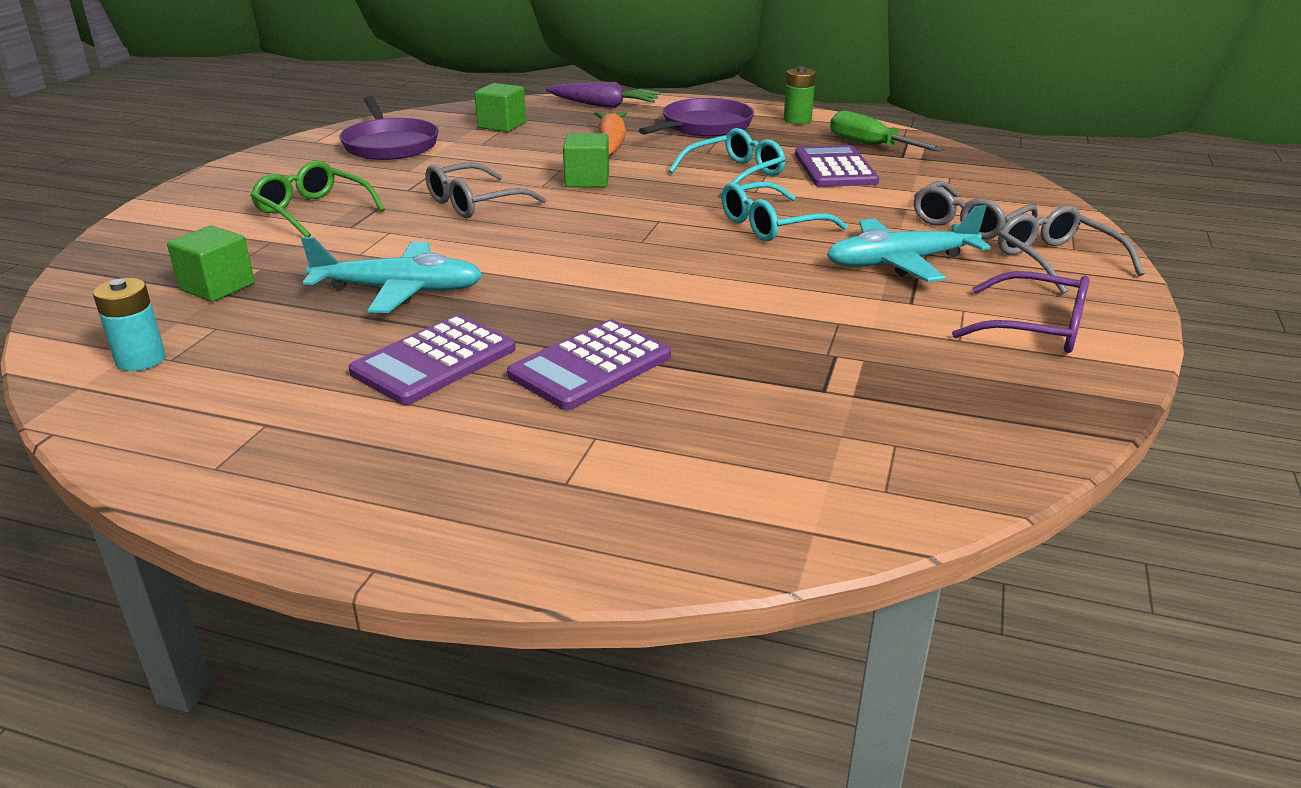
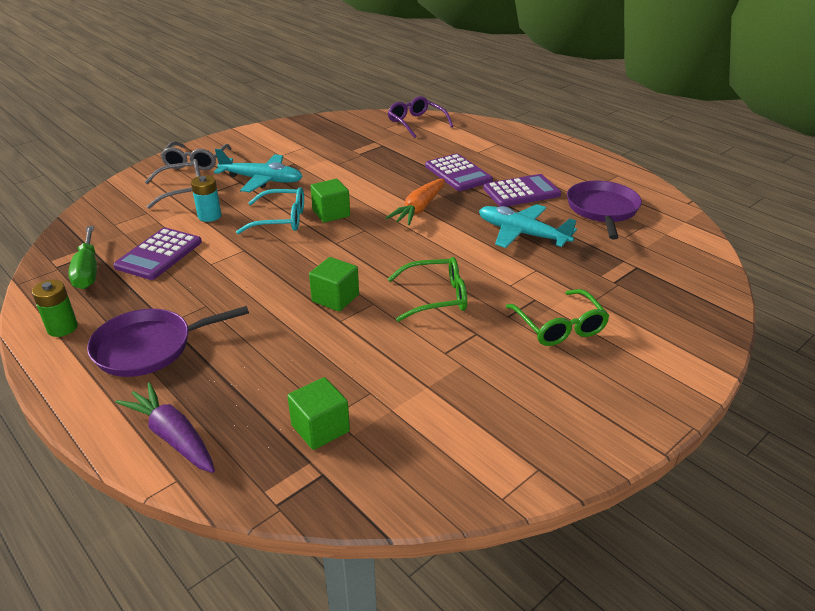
camera: 150 degrees left, 5 degrees up
(141, 360) = (660, 228): turquoise battery -> turquoise battery (209, 216)
(217, 287) = (627, 266): green cube -> green cube (331, 213)
(390, 145) = (459, 425): purple pan -> purple pan (602, 209)
(474, 203) = (436, 297): grey glasses -> green glasses
(590, 366) = (458, 173): purple calculator -> purple calculator turned 75 degrees clockwise
(611, 143) = (259, 347): orange carrot -> orange carrot (419, 209)
(735, 174) = (228, 271): turquoise glasses -> none
(1036, 328) = (270, 142): purple glasses -> purple glasses (416, 123)

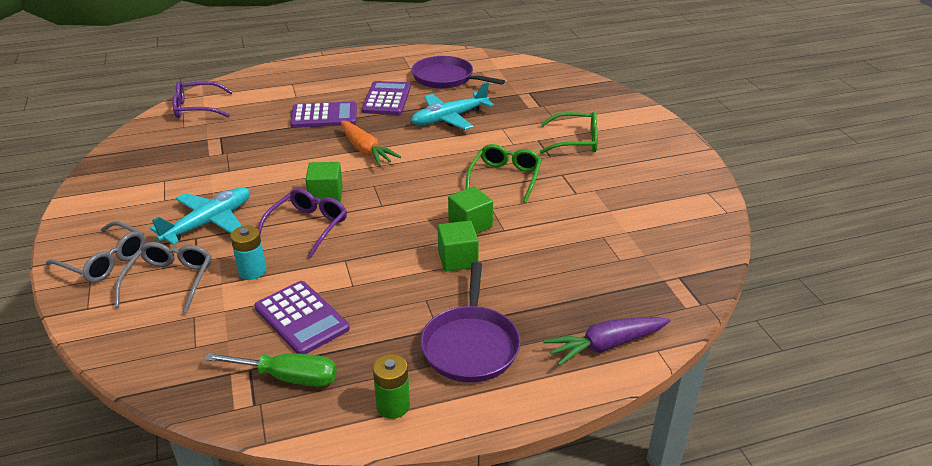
camera: 65 degrees left, 0 degrees up
(281, 219) = (308, 226): turquoise glasses -> purple glasses
(320, 428) = (631, 268): green cube -> green cube (457, 259)

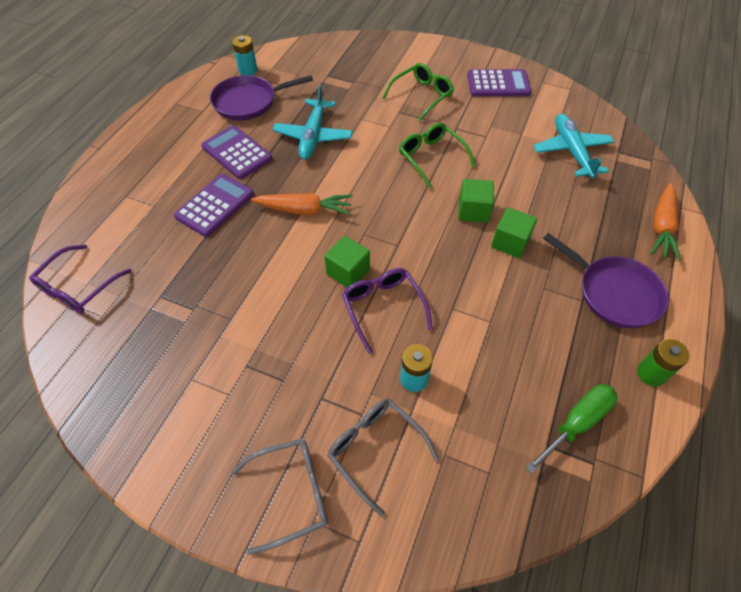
camera: 50 degrees left, 20 degrees up
(209, 223) = (307, 376): turquoise plane -> turquoise plane (572, 152)
(301, 318) = (508, 377): purple calculator -> purple calculator (498, 84)
(479, 62) = (248, 70): none -> turquoise battery
(605, 345) = (661, 227): purple carrot -> orange carrot

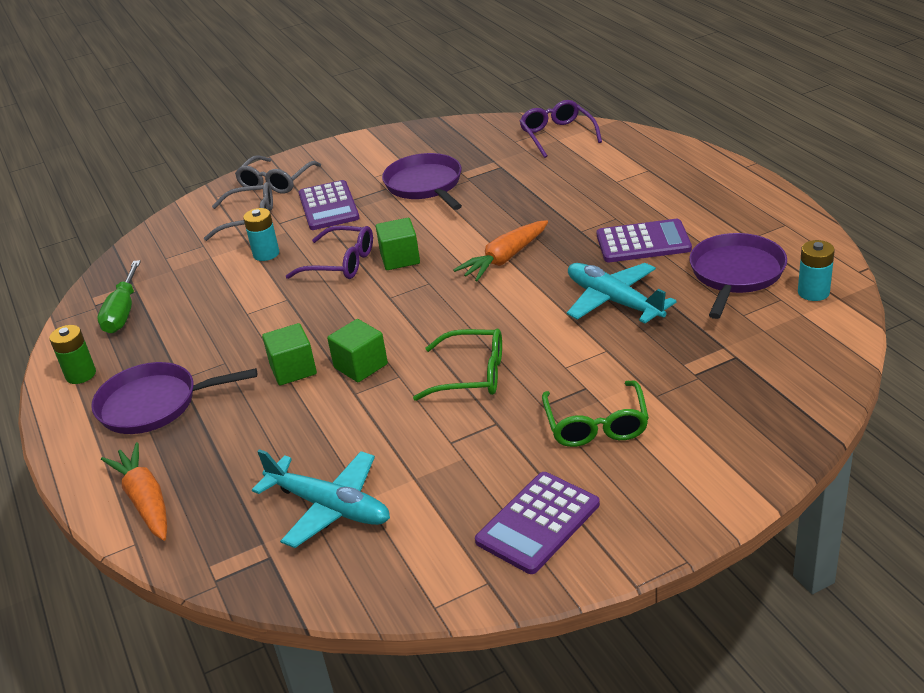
camera: 135 degrees right, 20 degrees down
(215, 205) = (575, 212): purple calculator -> purple calculator (328, 206)
(224, 334) = (425, 185): none -> purple pan

